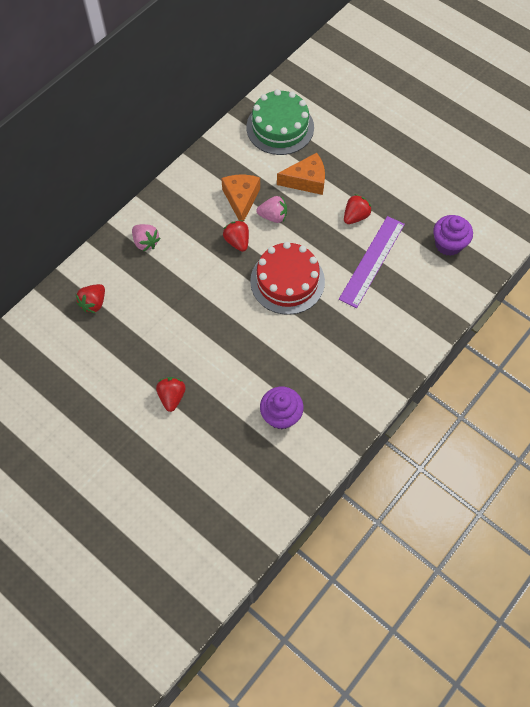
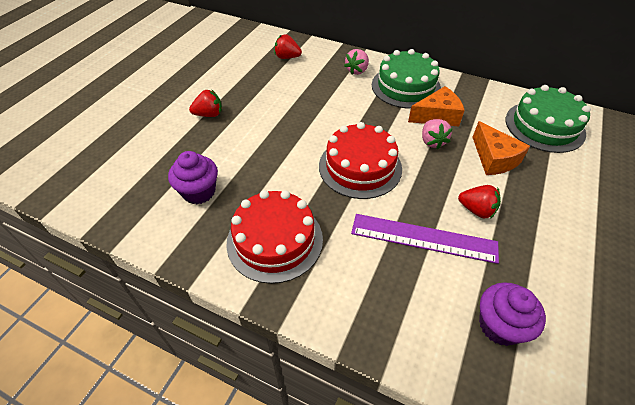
camera: 75 degrees right, 15 degrees down
(189, 208) = (406, 87): none -> green cake
(237, 241) = (388, 123): red strawberry -> none
(349, 363) = (275, 240): none -> red cake

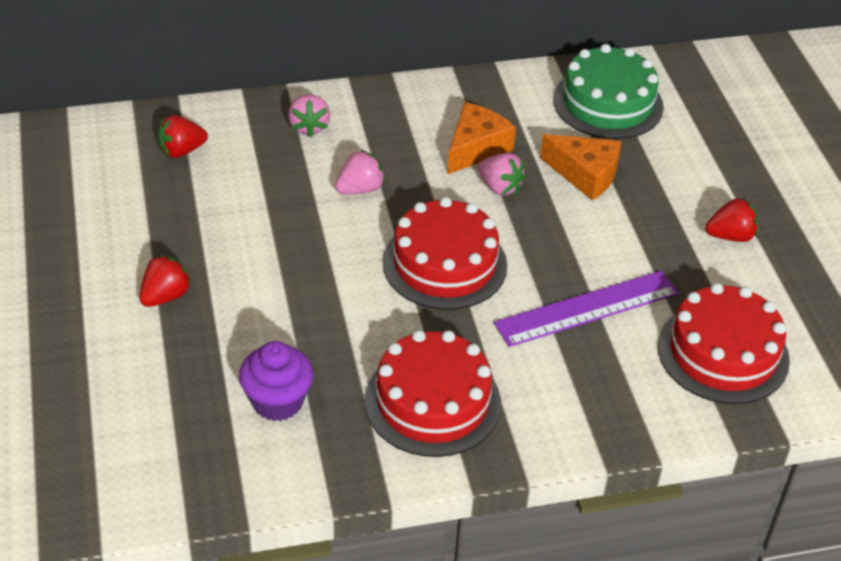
camera: 40 degrees left, 5 degrees down
(352, 109) = (360, 189): none -> pink strawberry
(406, 87) = (399, 122): green cake -> none
(476, 210) = (614, 247): red strawberry -> red strawberry (730, 236)
(499, 325) = (723, 353): purple cupcake -> red cake

